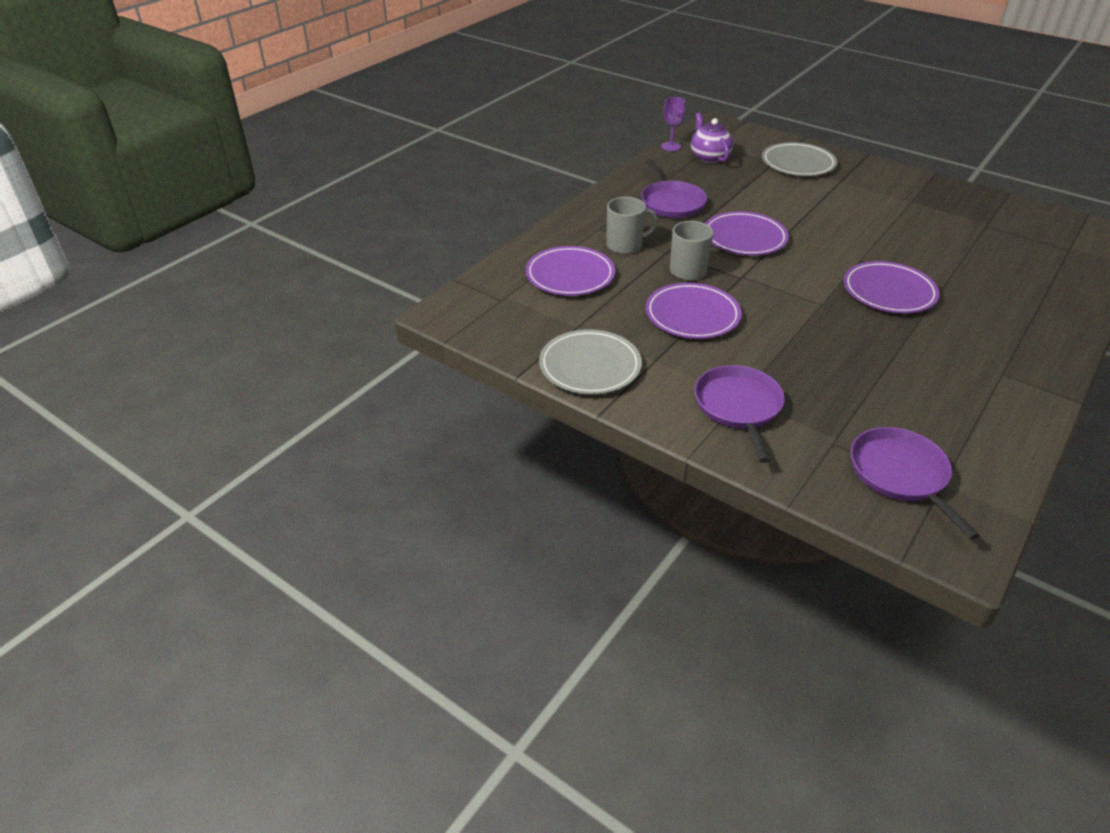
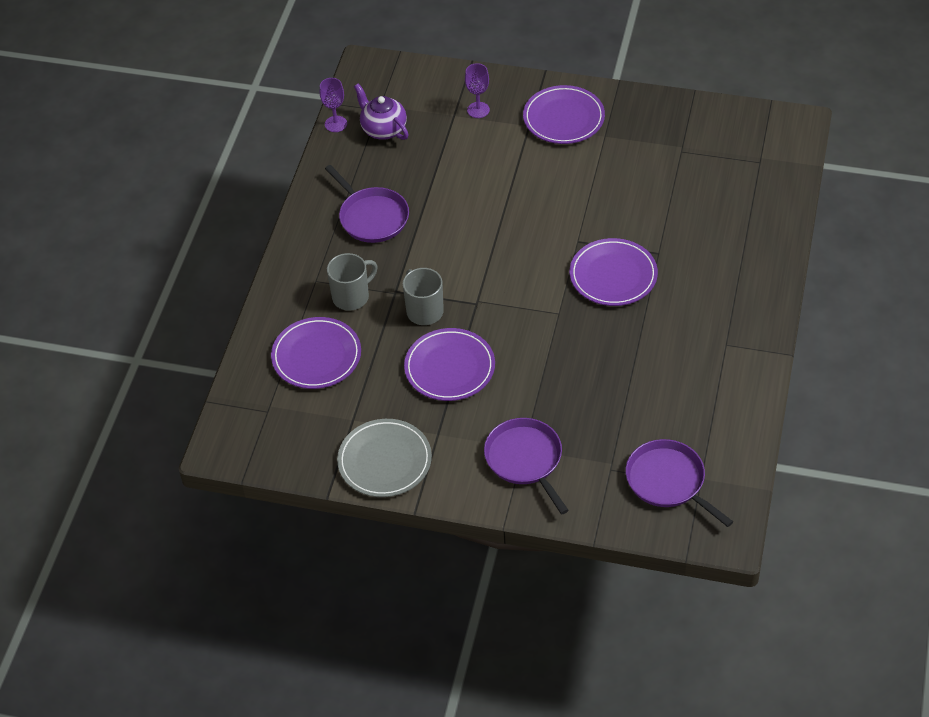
camera: 20 degrees left, 10 degrees up
(744, 237) = (461, 246): purple plate -> purple plate (563, 118)
(798, 163) = (478, 110): grey plate -> purple goblet

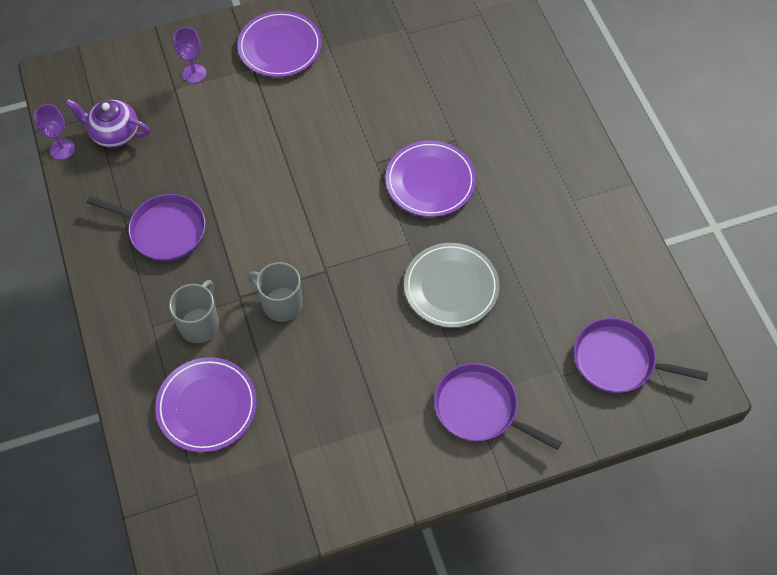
camera: 35 degrees left, 10 degrees up
(385, 461) = (350, 483): grey plate -> grey plate (451, 287)
(449, 367) = (345, 350): purple plate -> none

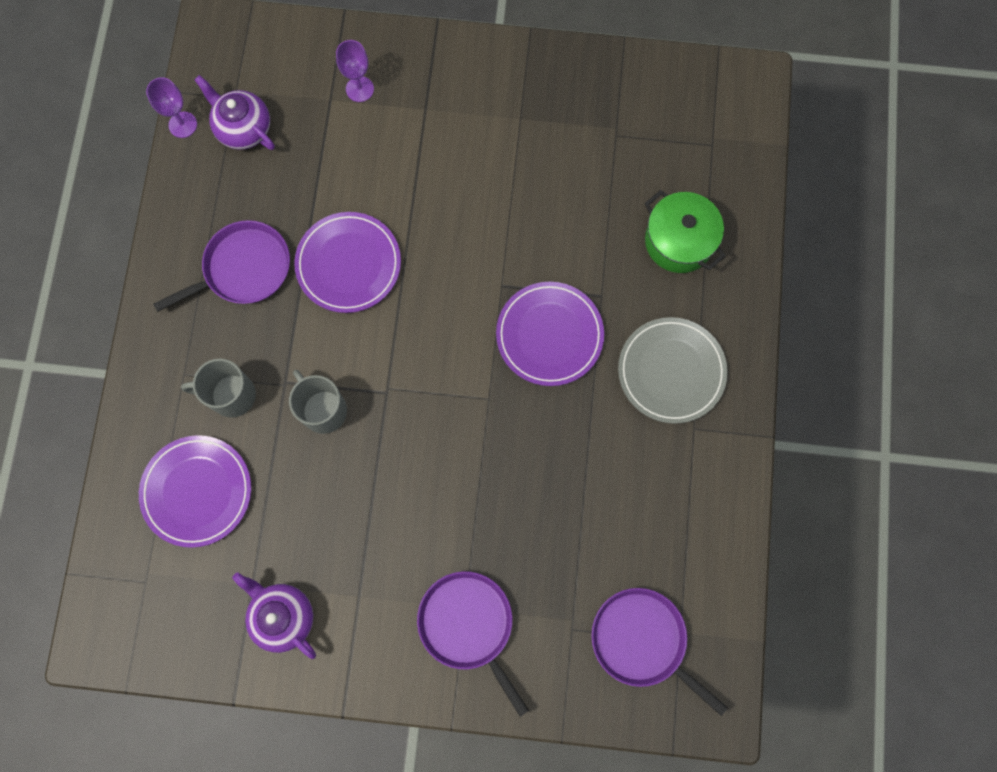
camera: 25 degrees right, 15 degrees up
(163, 230) = (243, 269): purple pan -> purple pan turned 75 degrees counterclockwise
(200, 324) = (231, 395): grey mug -> grey mug turned 135 degrees counterclockwise
(280, 47) = (467, 94): purple plate -> purple plate (348, 264)
(326, 468) = (283, 616): none -> purple teapot
(451, 287) = (508, 472): grey plate -> grey plate (671, 371)
(491, 83) = (679, 241): none -> green pot

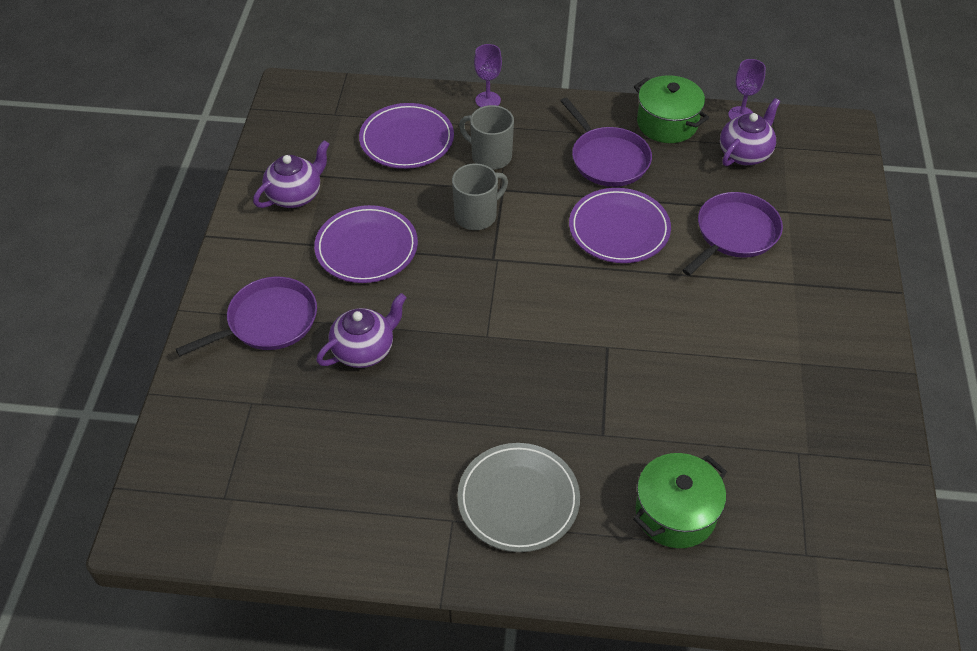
camera: 90 degrees right, 25 degrees down
(190, 202) = (667, 123): none -> green pot
(231, 395) = (490, 156): grey mug -> grey mug turned 60 degrees counterclockwise
(359, 89) = (804, 233): purple goblet -> purple goblet (488, 100)
(506, 520) = (364, 350): none -> purple teapot
(549, 335) = (555, 387): purple plate -> purple plate (366, 248)
(642, 641) = (230, 463): purple pan -> purple pan (734, 233)

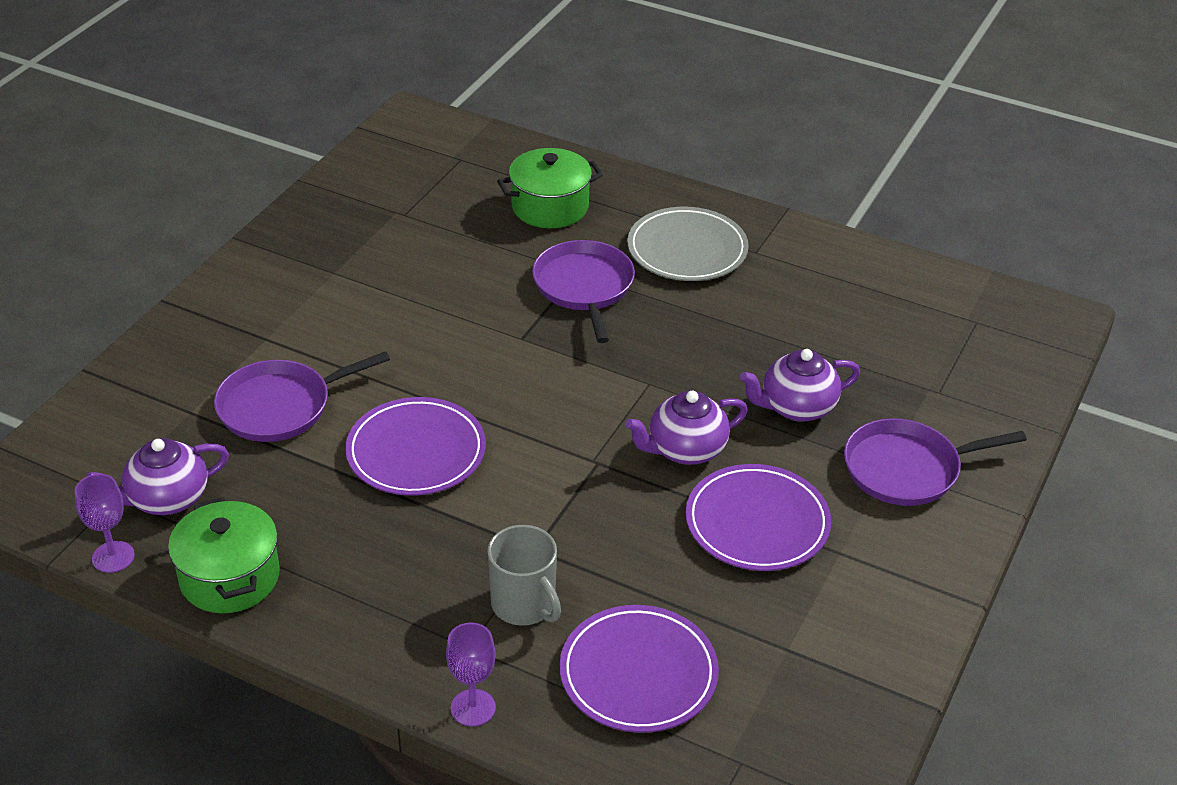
camera: 160 degrees left, 10 degrees down
(295, 195) = (839, 629): purple teapot -> purple teapot (685, 450)
(477, 215) = (590, 523): grey mug -> none
(607, 159) = (359, 549): purple pan -> purple pan (584, 287)

